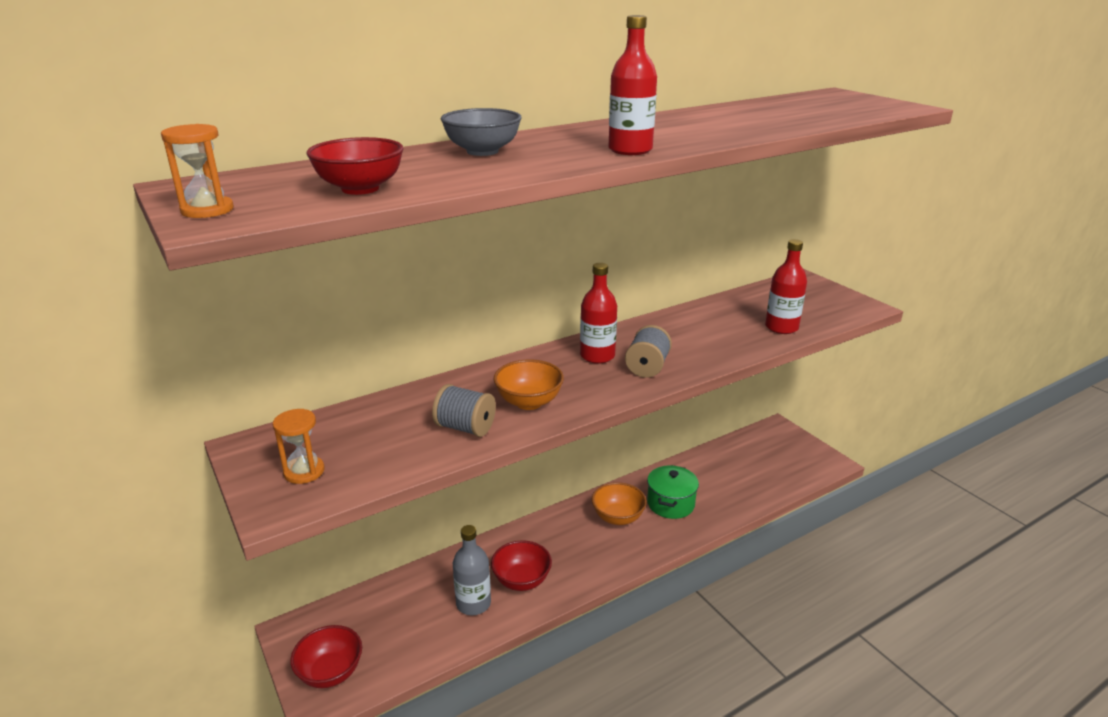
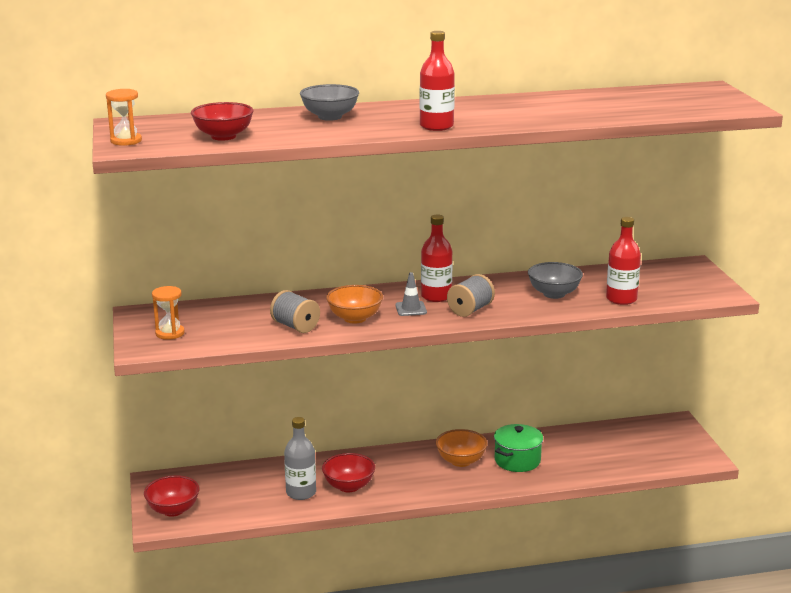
camera: 20 degrees right, 5 degrees down
(582, 377) = (411, 309): none -> grey traffic cone
(713, 332) = (554, 294): none -> grey bowl

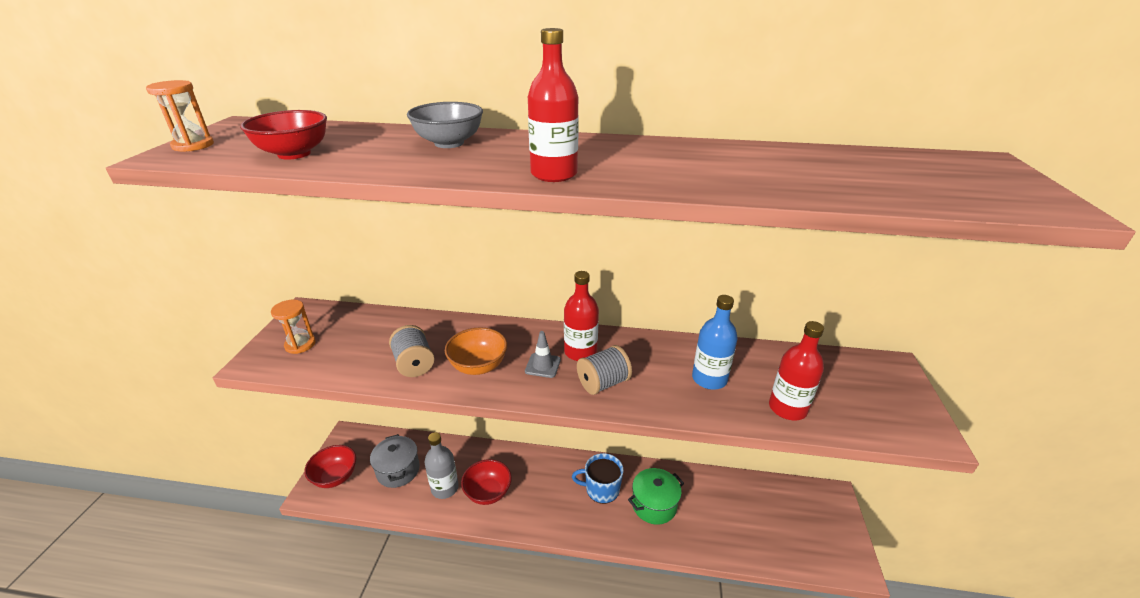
camera: 20 degrees right, 10 degrees up
(239, 492) = (398, 470): none -> grey pot
(461, 461) = (601, 489): orange bowl -> blue mug
(554, 294) = (709, 379): grey bowl -> blue bottle

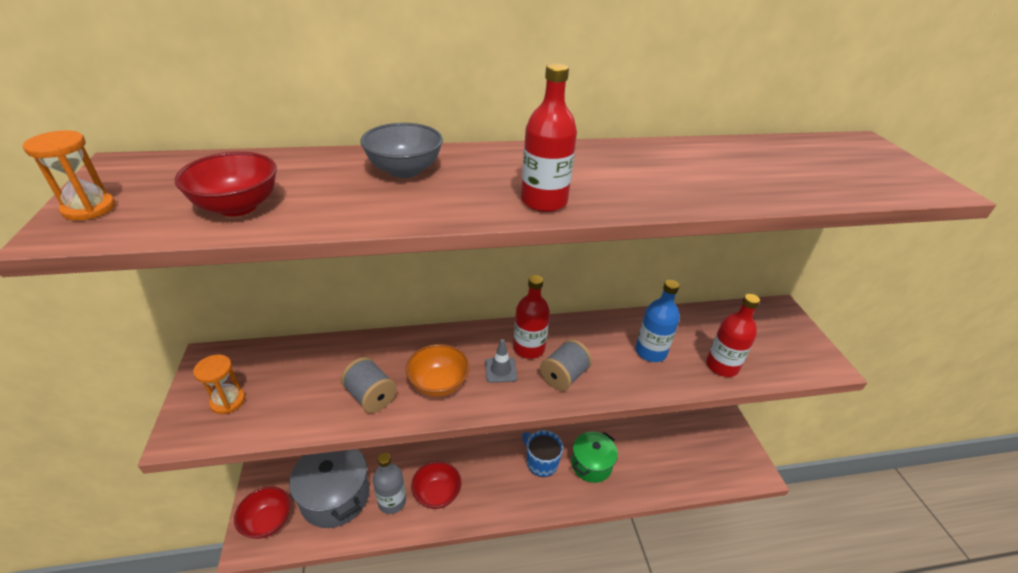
camera: 20 degrees left, 5 degrees up
(398, 470) = (335, 496): grey pot -> grey pot, size x1.52
(601, 489) = (541, 462): blue mug -> blue mug turned 60 degrees clockwise

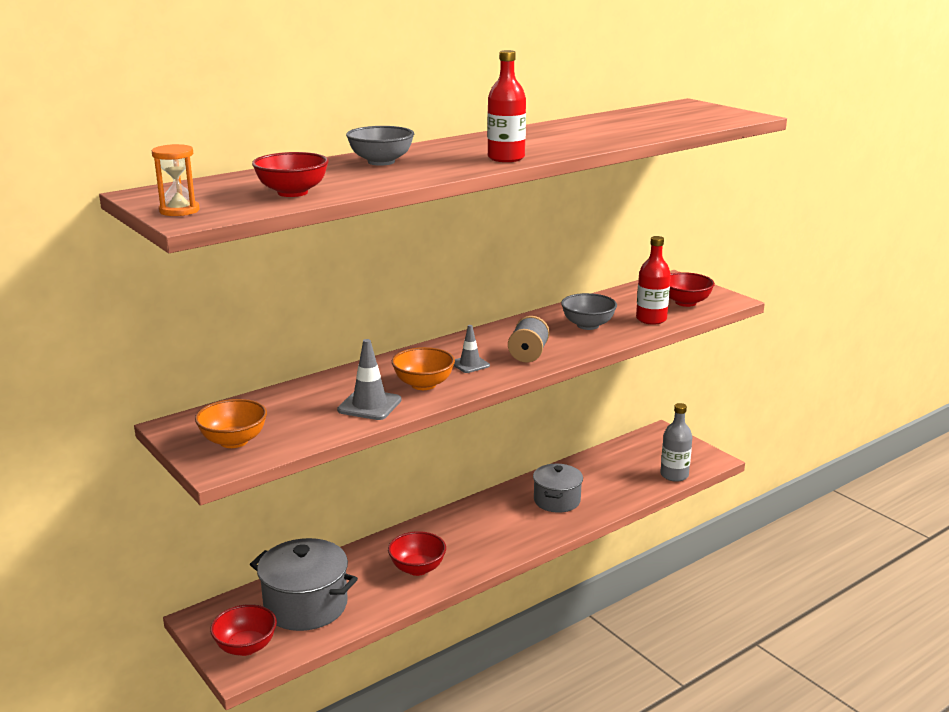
camera: 25 degrees left, 15 degrees down
(228, 401) = (234, 441): orange hourglass -> orange bowl
(371, 396) = (369, 405): grey spool -> grey traffic cone
(392, 501) = (373, 588): grey bottle -> grey bottle (674, 475)
(529, 348) = (481, 347): red bottle -> none
(541, 462) = (506, 514): blue mug -> none
(591, 464) = (557, 500): green pot -> grey pot
(650, 352) = (588, 325): blue bottle -> grey bowl
(774, 351) = (685, 302): none -> red bowl

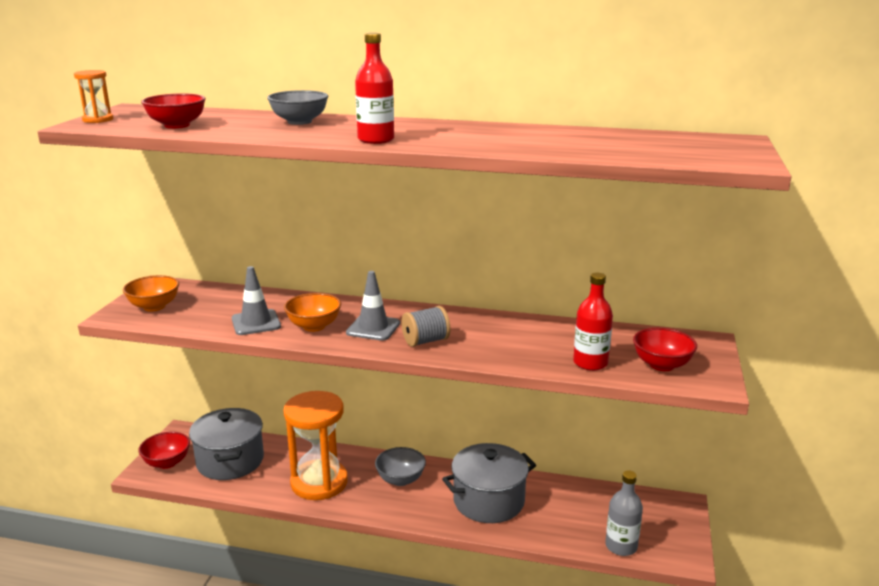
camera: 50 degrees right, 0 degrees up
(417, 568) = (319, 482): red bowl -> orange hourglass
(470, 364) = (373, 328): grey traffic cone -> grey traffic cone, size x1.54
(557, 500) = (488, 501): grey pot -> grey pot, size x1.52
(588, 325) = (525, 342): grey bowl -> grey bowl (400, 479)

